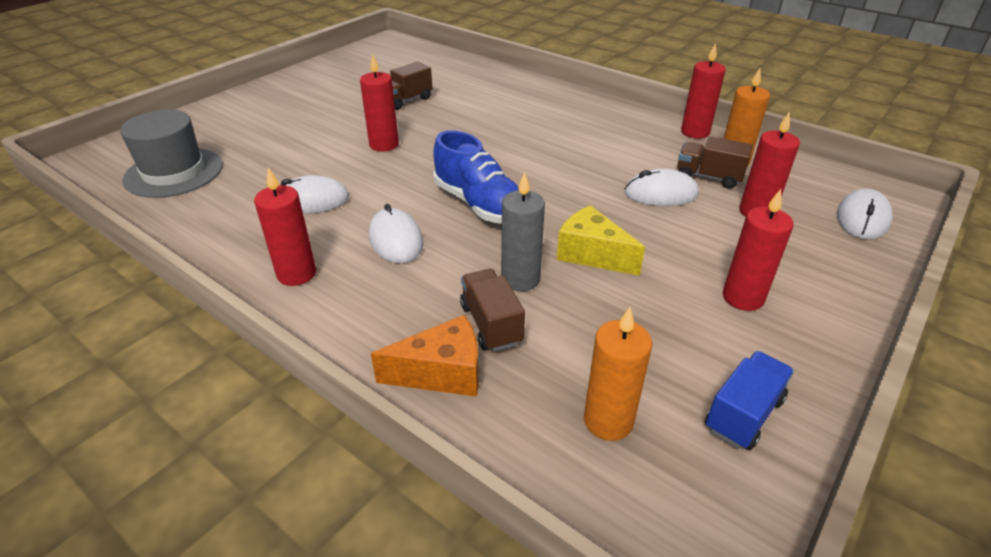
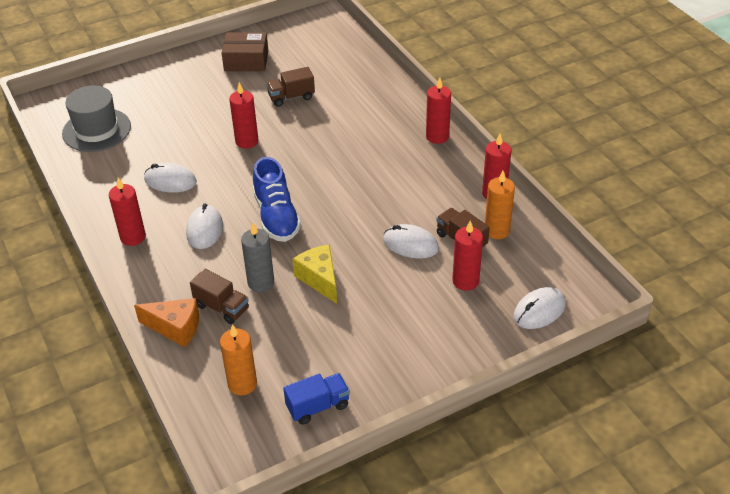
camera: 25 degrees right, 5 degrees up
(330, 82) = (246, 61): none -> brown box
(491, 324) = (222, 307): brown truck -> brown truck turned 120 degrees clockwise
(743, 298) = (388, 340): red candle -> red candle (437, 136)

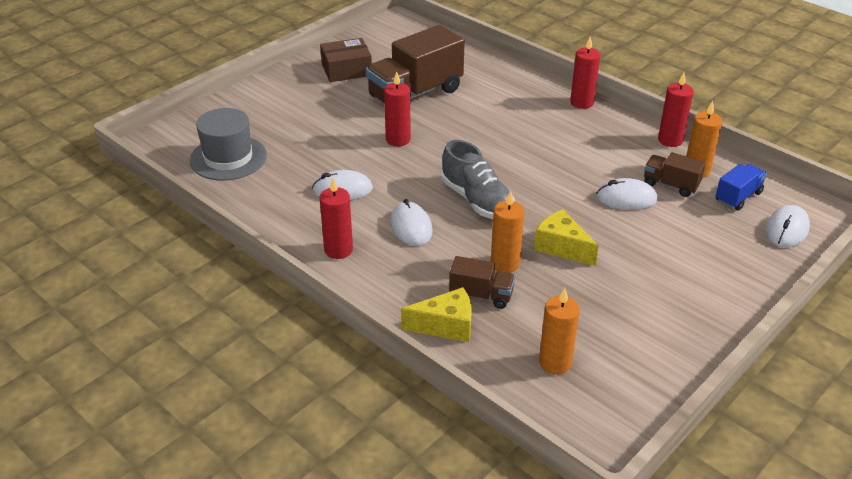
camera: 20 degrees left, 5 degrees down
(175, 328) = (446, 326): orange cheese -> yellow cheese
(261, 283) = (505, 263): grey candle -> orange candle
(276, 216) = (477, 200): blue shoe -> grey shoe
(291, 97) = (415, 93): brown truck -> brown truck, size x1.99
(318, 406) = (646, 364): blue truck -> blue truck (738, 197)
(465, 281) = (701, 219): red candle -> none

